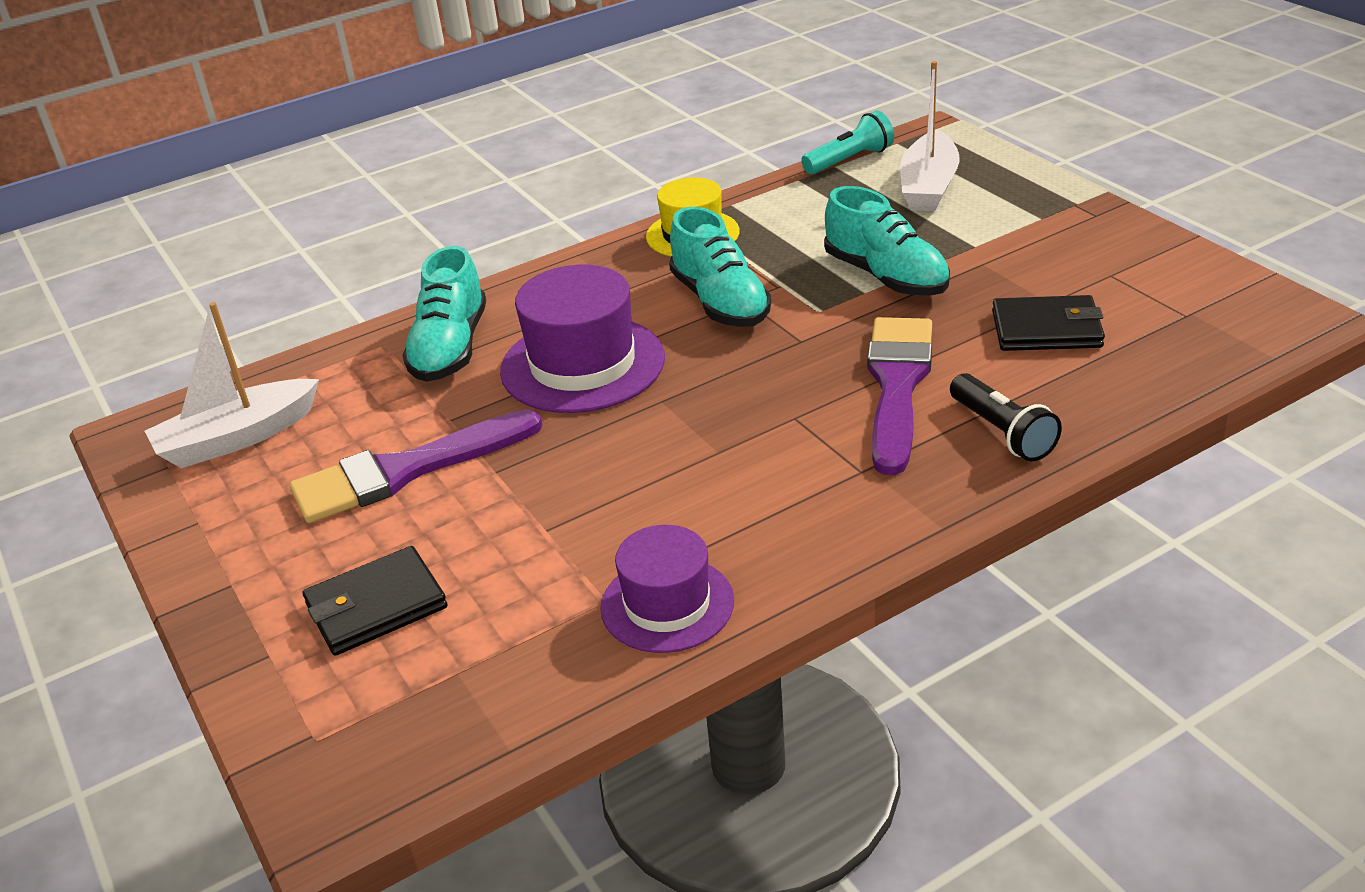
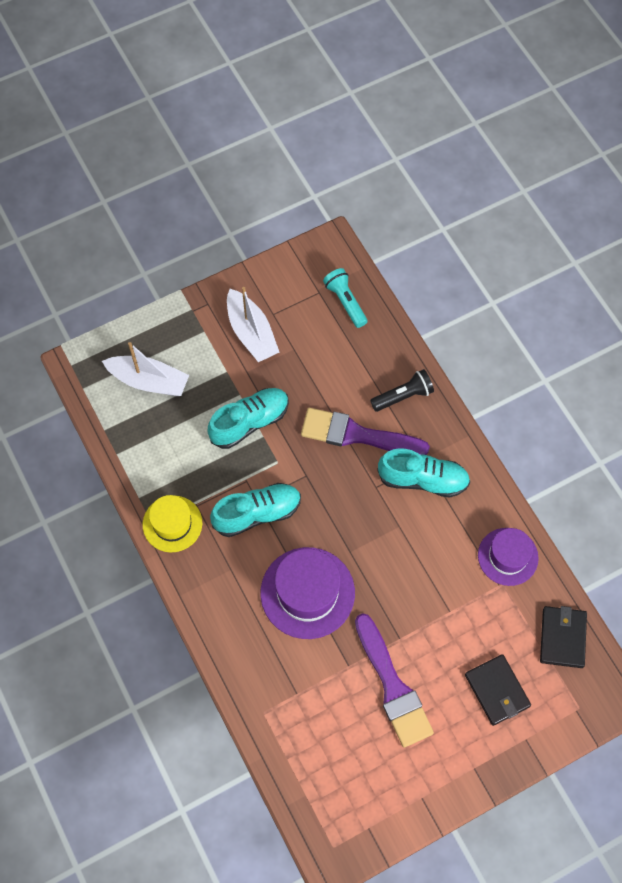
camera: 90 degrees left, 30 degrees up
(237, 438) = (347, 790): white boat -> white boat (251, 333)
(450, 348) = (275, 671): turquoise shoe -> turquoise shoe (423, 480)
(850, 160) = (99, 419): turquoise flashlight -> turquoise flashlight (345, 302)
(1047, 329) = (319, 356): black wallet -> black wallet (562, 637)

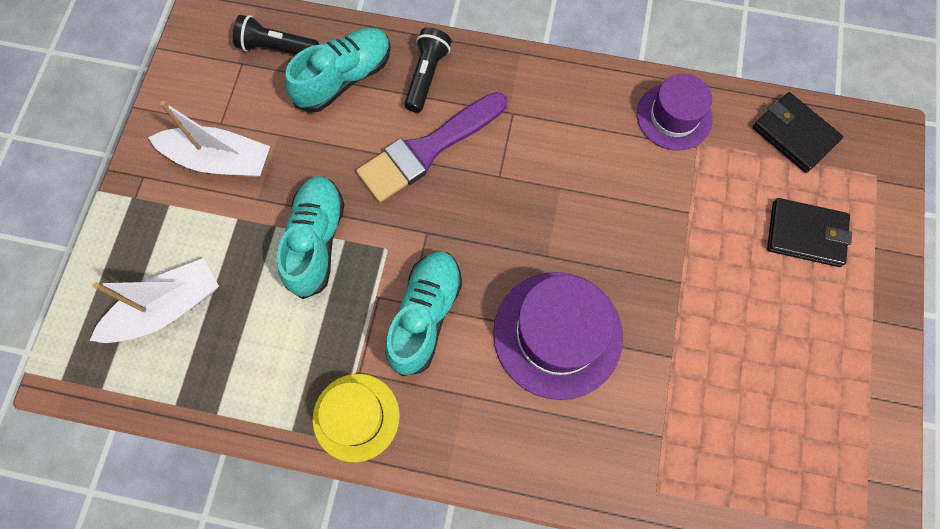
camera: 50 degrees left, 5 degrees up
(345, 302) = (276, 48): turquoise flashlight -> black flashlight
(393, 686) = (728, 330): purple brush -> none
(423, 480) = (530, 128): turquoise shoe -> turquoise shoe (344, 78)

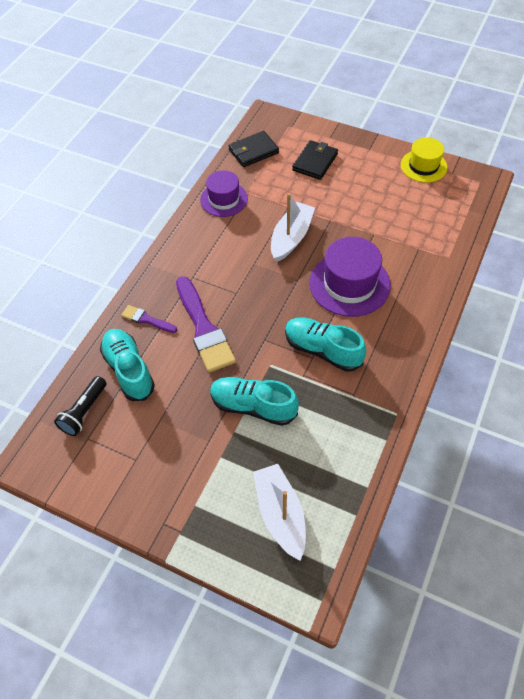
camera: 75 degrees left, 15 degrees down
(219, 160) = (168, 464): white boat -> white boat (291, 237)
(356, 417) = (383, 400): yellow hat -> yellow hat (423, 166)
(427, 76) = (146, 319): black flashlight -> purple brush

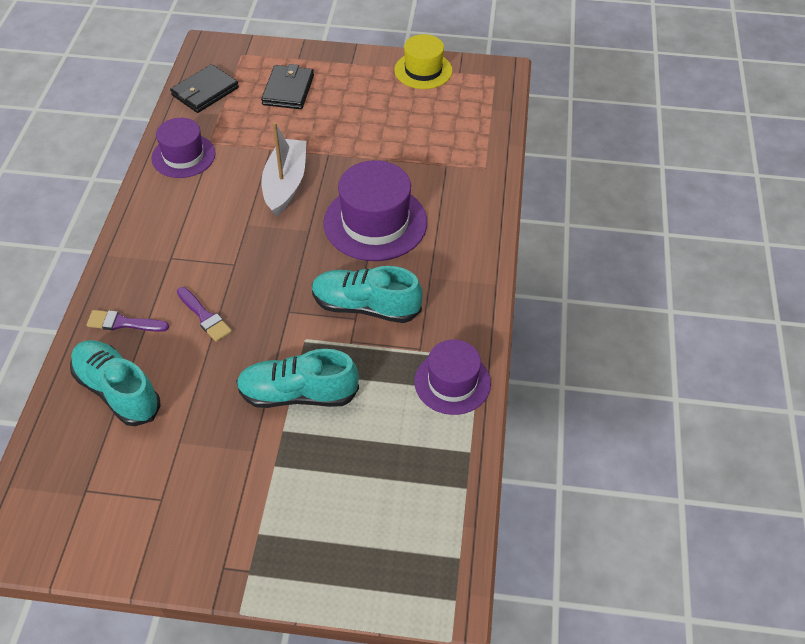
camera: 20 degrees left, 5 degrees down
(84, 412) = (70, 458): black flashlight -> none
(204, 329) = (205, 316): purple brush -> purple brush, size x0.50
(280, 514) = (372, 513): white boat -> none
(370, 428) = (452, 382): none -> purple hat

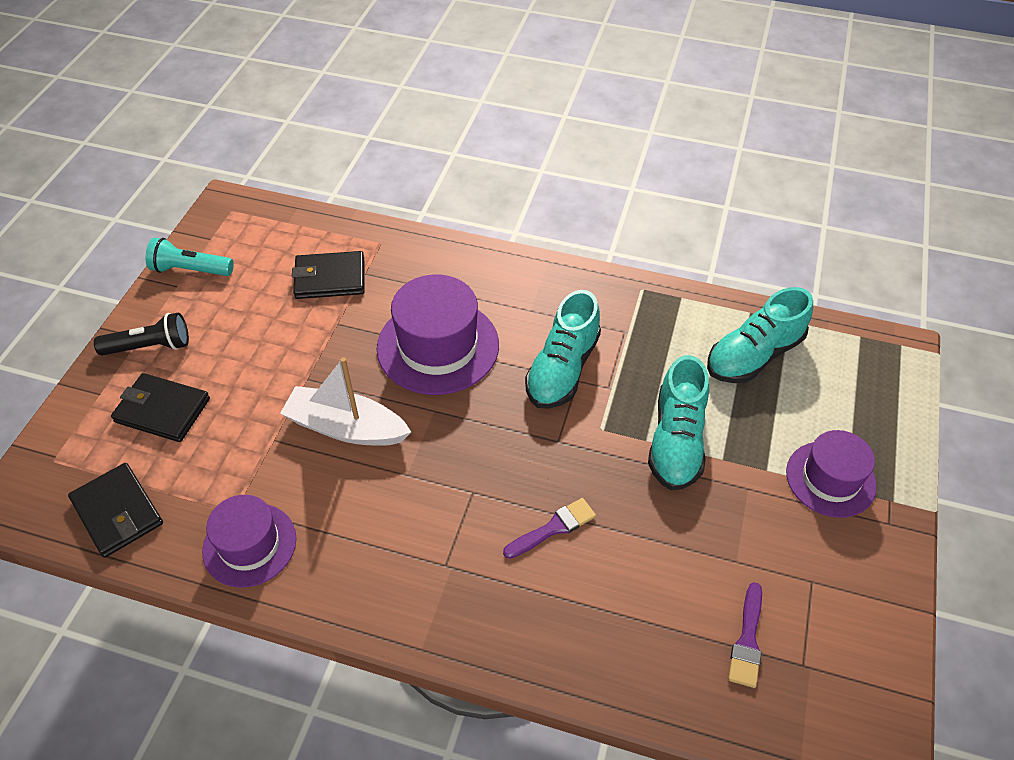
camera: 80 degrees left, 0 degrees up
(118, 391) = (660, 630): turquoise shoe -> turquoise shoe (754, 355)
(123, 323) = (550, 624): purple brush -> purple brush (747, 640)
(343, 70) = (150, 347): none -> black flashlight
(423, 70) = (190, 270): yellow hat -> turquoise flashlight
(434, 146) = (330, 278): none -> black wallet
(452, 382) = (669, 312): purple hat -> purple hat (830, 479)

